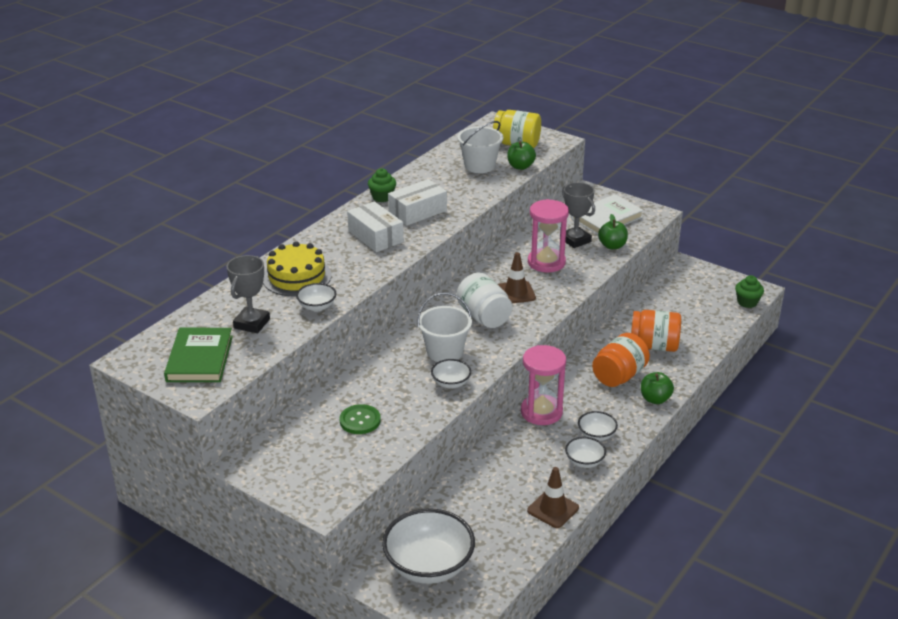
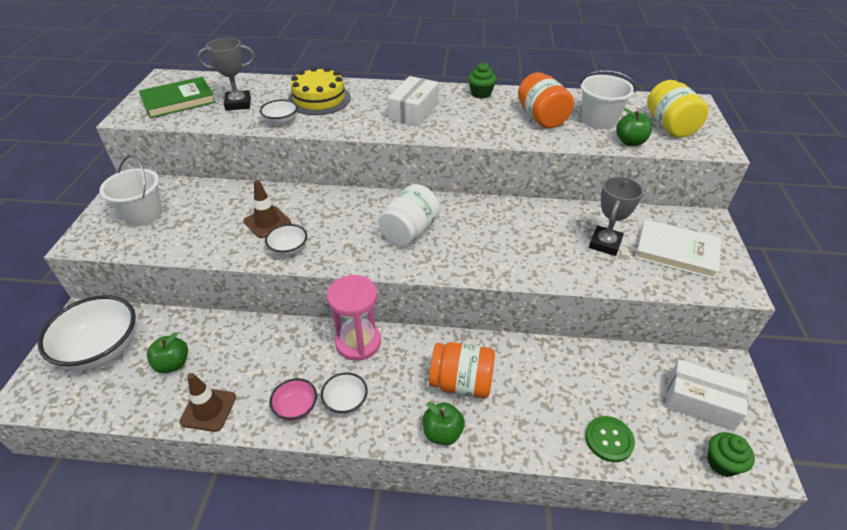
camera: 60 degrees right, 10 degrees up
(360, 420) = (206, 218): green button -> green button (609, 439)
(417, 212) = (476, 116): white box -> white box (700, 402)
(445, 352) = (335, 228): white bucket -> white bucket (143, 214)
(516, 293) = (468, 237): brown traffic cone -> brown traffic cone (267, 222)
(546, 262) = (541, 238): pink hourglass -> none
(584, 462) = (296, 407): white bowl -> pink bowl
(612, 246) = (626, 275): green apple -> green apple (173, 364)
(654, 346) = (541, 395): orange jar -> orange jar (541, 118)

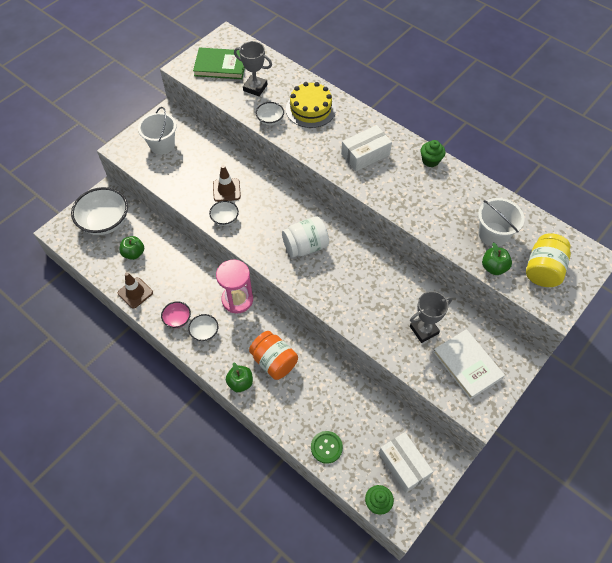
camera: 35 degrees right, 15 degrees up
(541, 118) = (451, 209): orange jar -> none

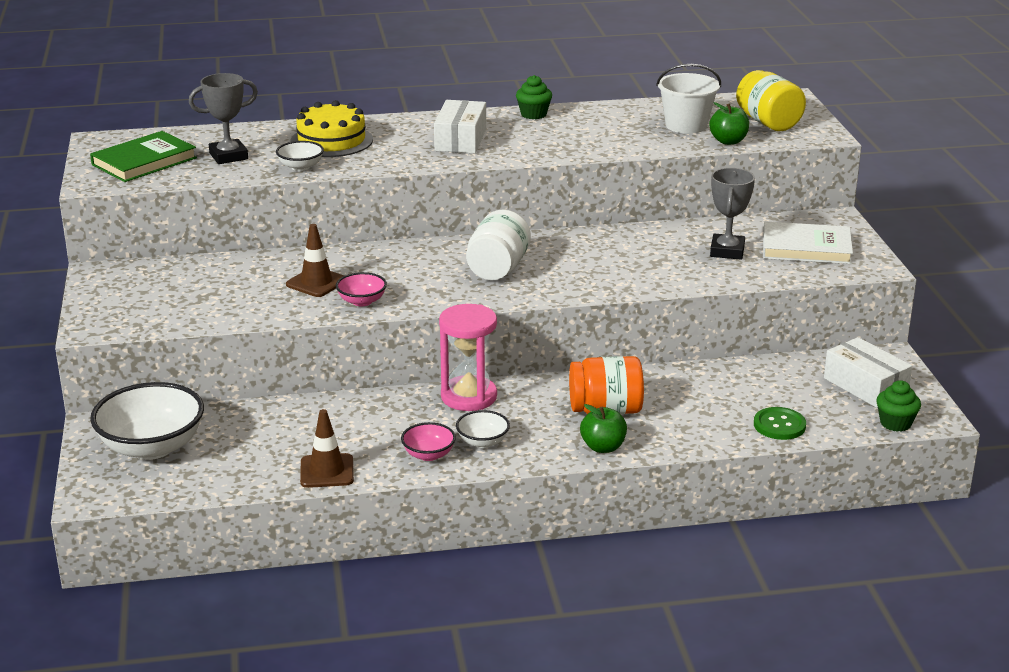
camera: 50 degrees left, 30 degrees down
(134, 253) = (254, 445): green apple -> none
(162, 145) = (149, 296): white bucket -> none
(225, 219) = (362, 301): white bowl -> pink bowl
(403, 465) = (865, 386): white box -> white box turned 45 degrees clockwise

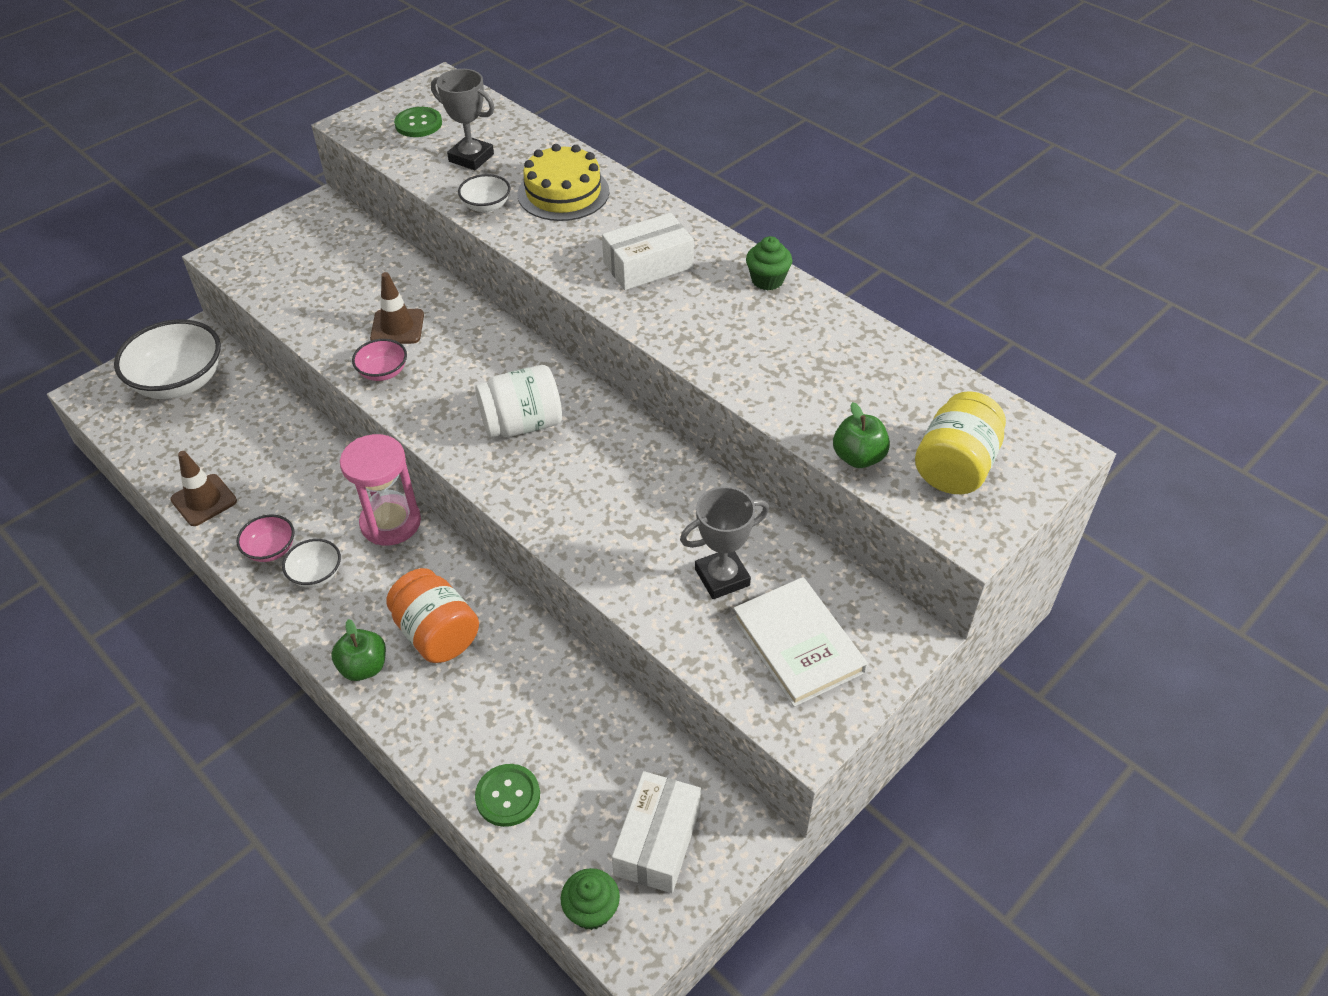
camera: 55 degrees right, 20 degrees up
(144, 161) = (418, 124): green book -> green button
(686, 125) = (866, 403): white bucket -> none

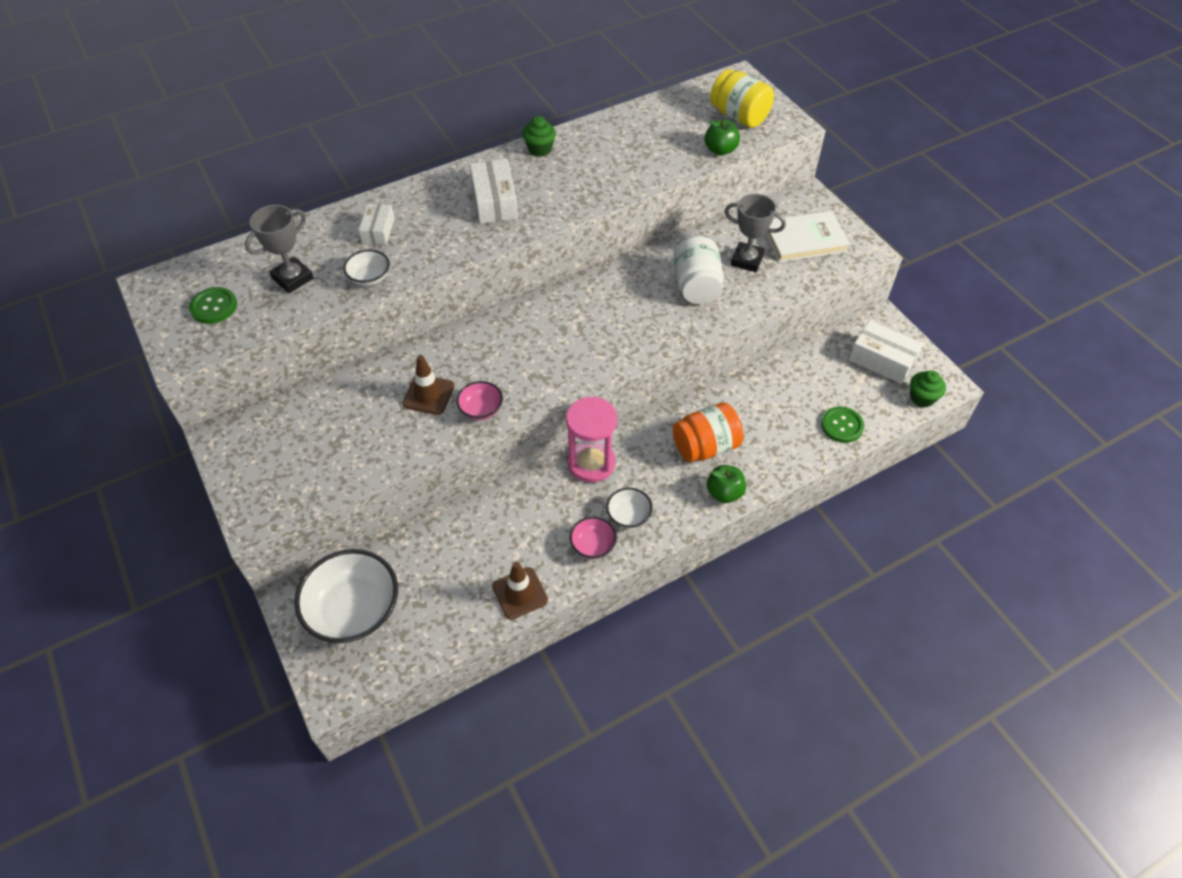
camera: 75 degrees left, 5 degrees up
(522, 424) = (575, 333): white jar -> white jar (696, 286)
(563, 193) = (378, 231): yellow cake -> white box
(722, 577) = (747, 260): grey trophy -> grey trophy turned 60 degrees counterclockwise

